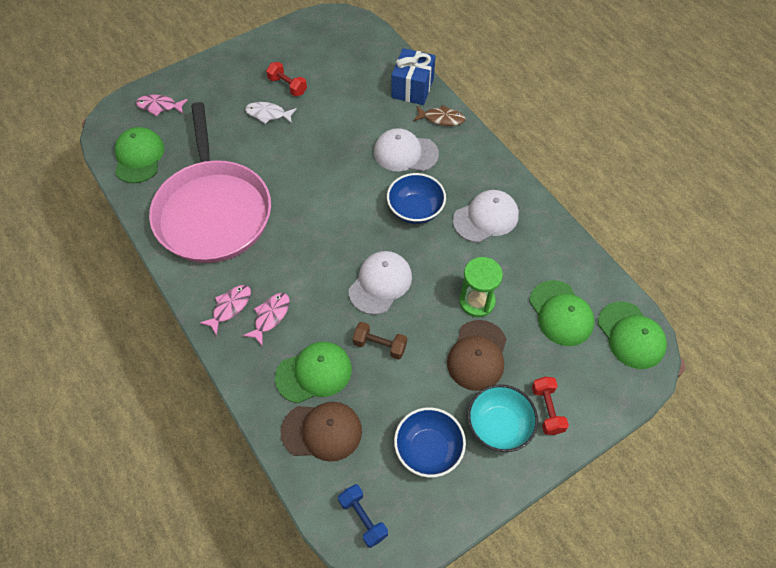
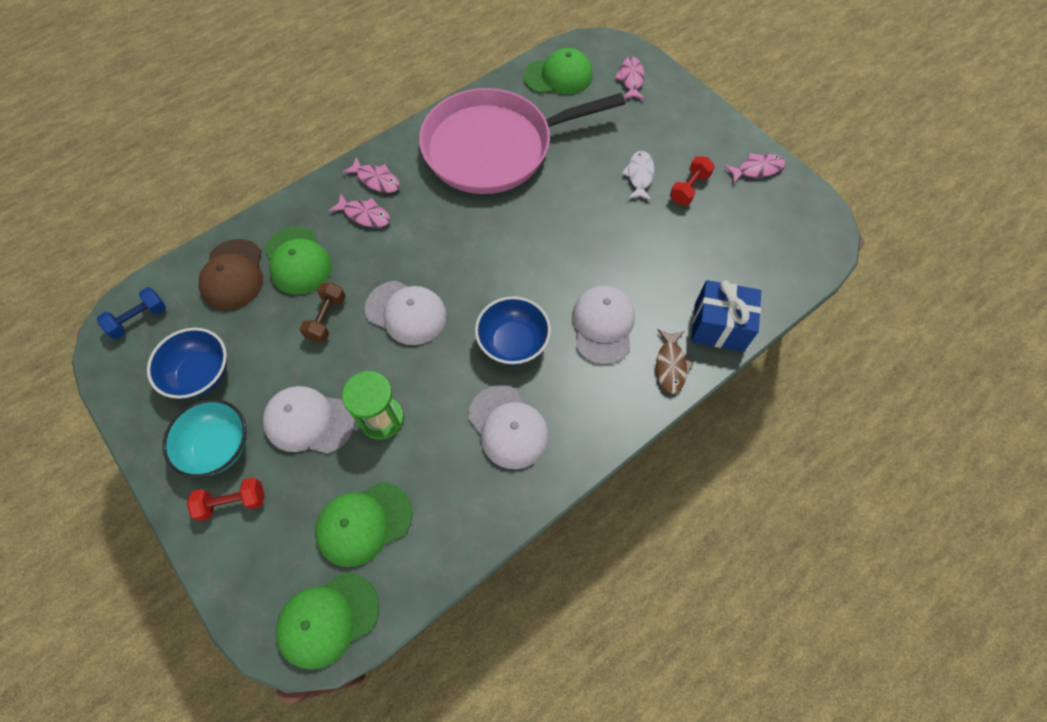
camera: 85 degrees right, 5 degrees up
(277, 44) = (757, 169): none -> pink fish
(477, 355) = (309, 421): brown cap -> white cap

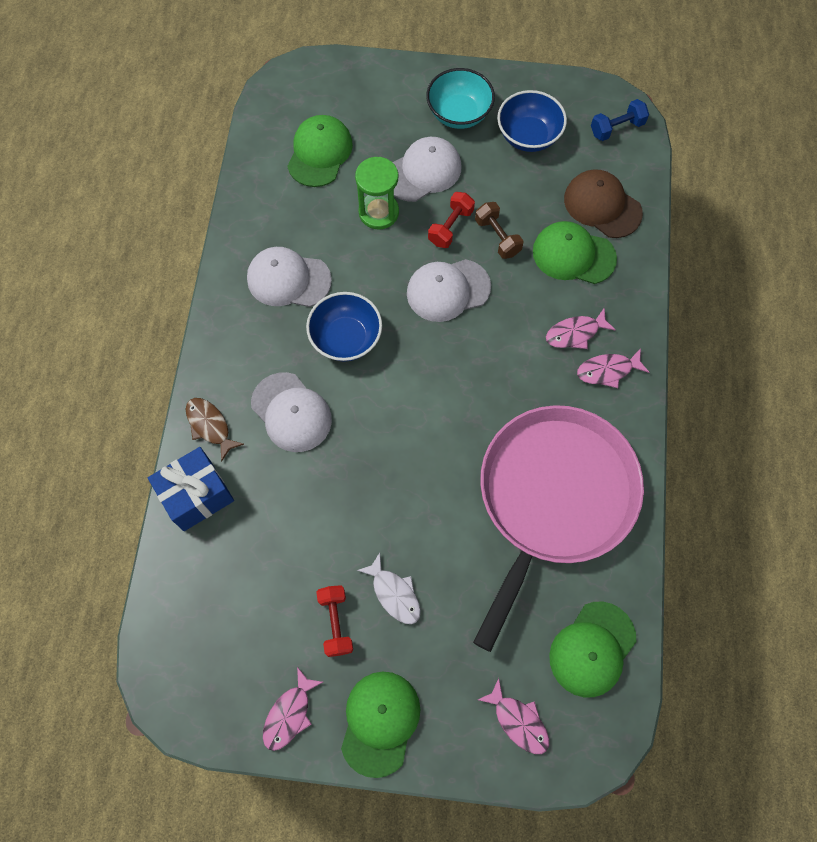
camera: 135 degrees right, 5 degrees up
(139, 319) = (616, 128): blue dumbbell -> blue dumbbell turned 60 degrees clockwise
(233, 502) = (410, 98): red dumbbell -> red dumbbell (450, 227)
(328, 619) = (285, 99): green cap -> green cap (380, 722)

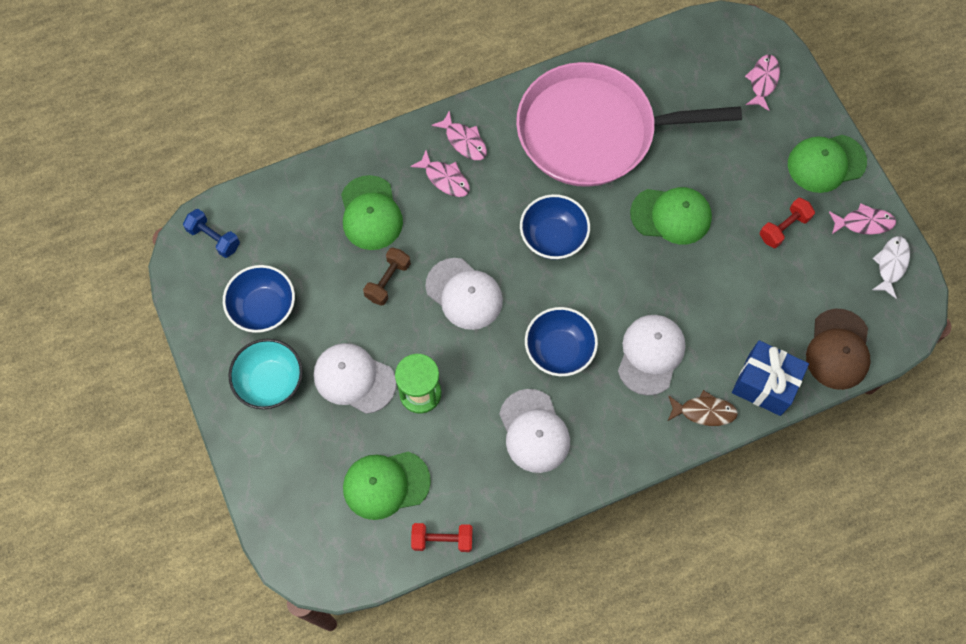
camera: 120 degrees left, 0 degrees up
(210, 426) = (704, 411): brown fish -> brown fish turned 105 degrees counterclockwise
(394, 593) = (736, 200): white fish -> white fish (891, 264)
(450, 227) = (400, 324): red dumbbell -> red dumbbell (442, 540)
(458, 394) = (553, 237): none -> blue bowl
(592, 649) = (684, 59): green cap -> green cap (671, 215)
(602, 206) = (307, 213): brown cap -> brown cap (838, 349)

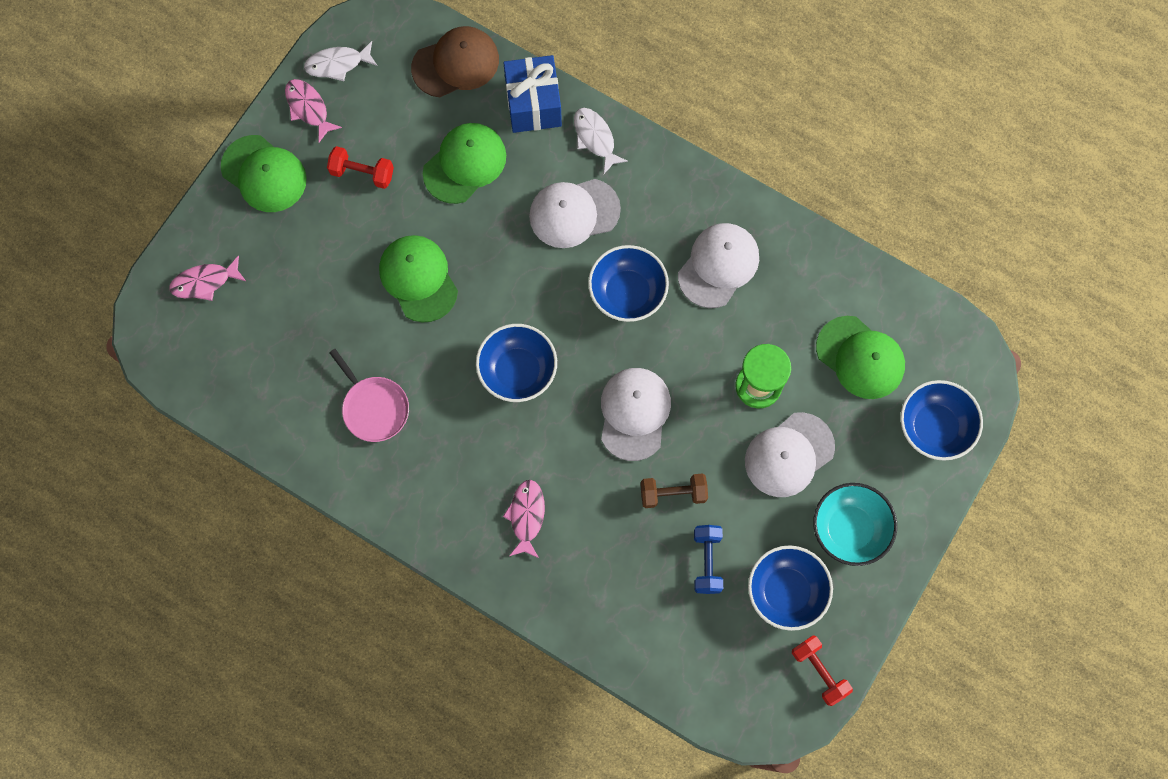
camera: 125 degrees left, 5 degrees up
(214, 238) = (753, 698): blue dumbbell -> blue dumbbell (707, 561)
(293, 499) = (934, 427): none -> blue bowl
(354, 379) = (789, 455): white cap -> white cap turned 60 degrees clockwise
(370, 213) = (615, 562): green cap -> green cap (465, 164)
(442, 540) = (869, 278): red dumbbell -> red dumbbell (819, 671)
(464, 141) = (471, 526): pink fish -> none
(593, 131) = (374, 407): pink pan -> pink pan, size x0.41
(704, 411) = (595, 138): brown fish -> white fish

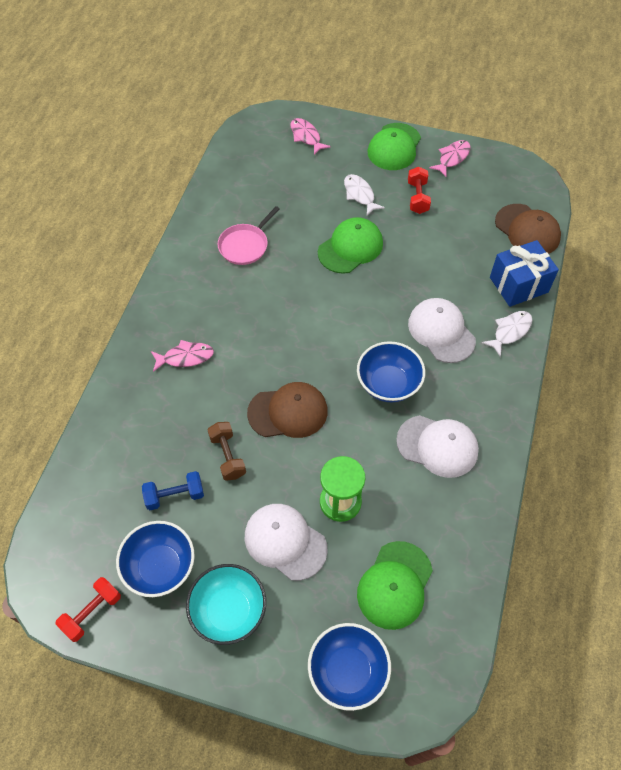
camera: 75 degrees right, 15 degrees down
(337, 64) = (492, 165): white fish -> white fish (360, 194)
(465, 164) = (451, 254): green cap -> none
(517, 371) = (299, 325): blue bowl -> none
(634, 414) = (288, 412): white cap -> brown cap

